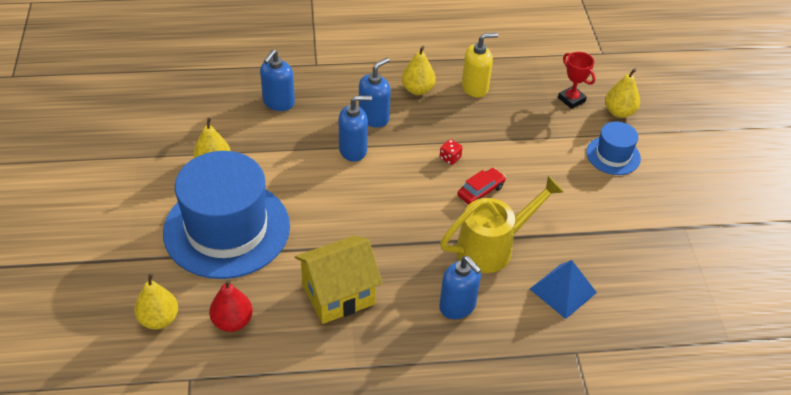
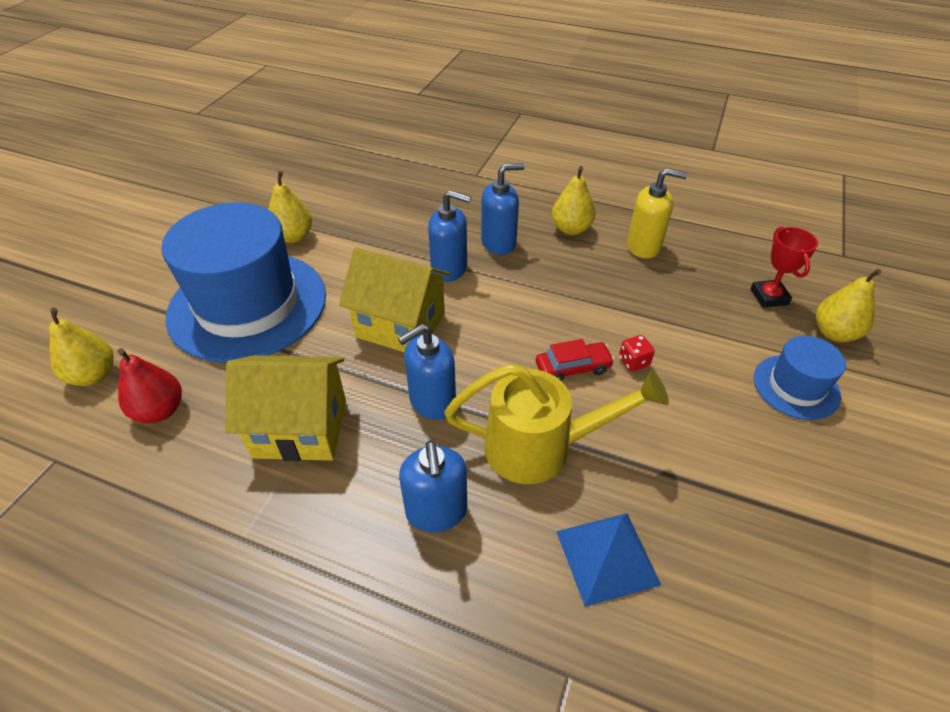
camera: 30 degrees right, 0 degrees up
(278, 102) = (408, 199): blue soap dispenser -> blue soap dispenser (432, 401)
(350, 204) = (400, 326): none -> yellow house
(450, 158) = (559, 315): red dice -> red dice (633, 362)

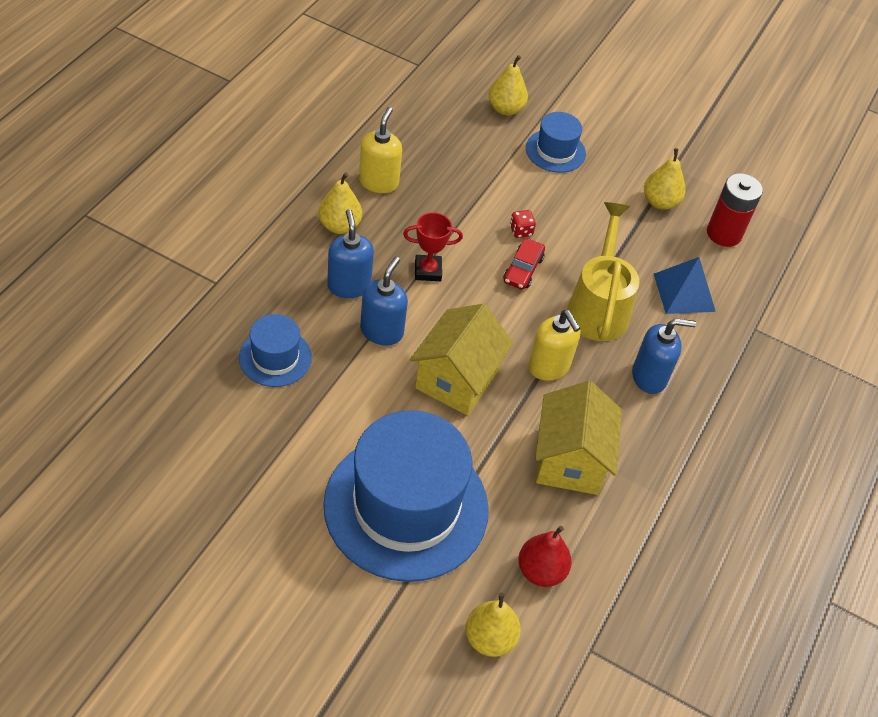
camera: 90 degrees left, 5 degrees up
(293, 237) = (295, 466): yellow pear -> yellow pear (660, 202)
(404, 213) = (275, 357): none -> blue hat
(432, 401) = (549, 367): blue soap dispenser -> yellow soap dispenser
(573, 368) = (523, 269): red car -> red car turned 150 degrees counterclockwise
(765, 623) = (724, 233): none -> red battery
(769, 297) = (460, 128): red trophy -> red trophy (428, 271)

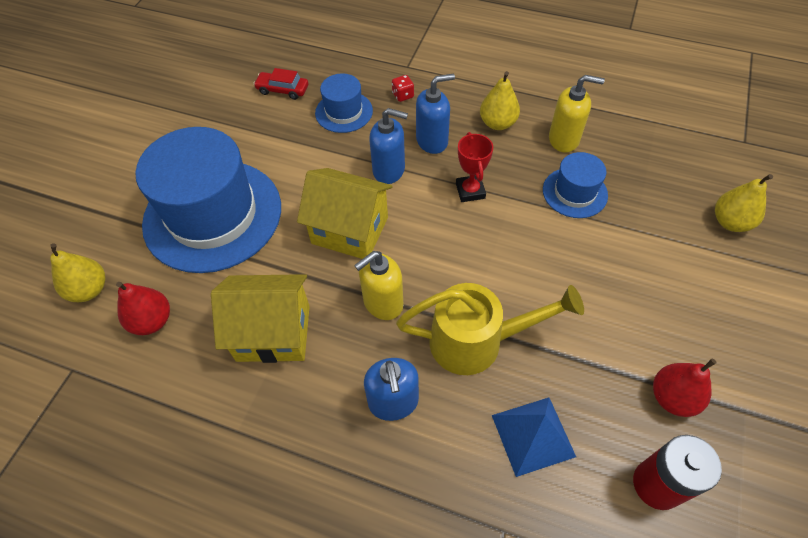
camera: 90 degrees right, 5 degrees up
(521, 231) = (554, 258): red dice -> red dice (403, 95)
(523, 269) = (502, 266): red car -> red car (282, 90)
(555, 151) = (694, 276): blue hat -> blue hat (574, 192)
(660, 202) = (673, 397): yellow pear -> red pear

